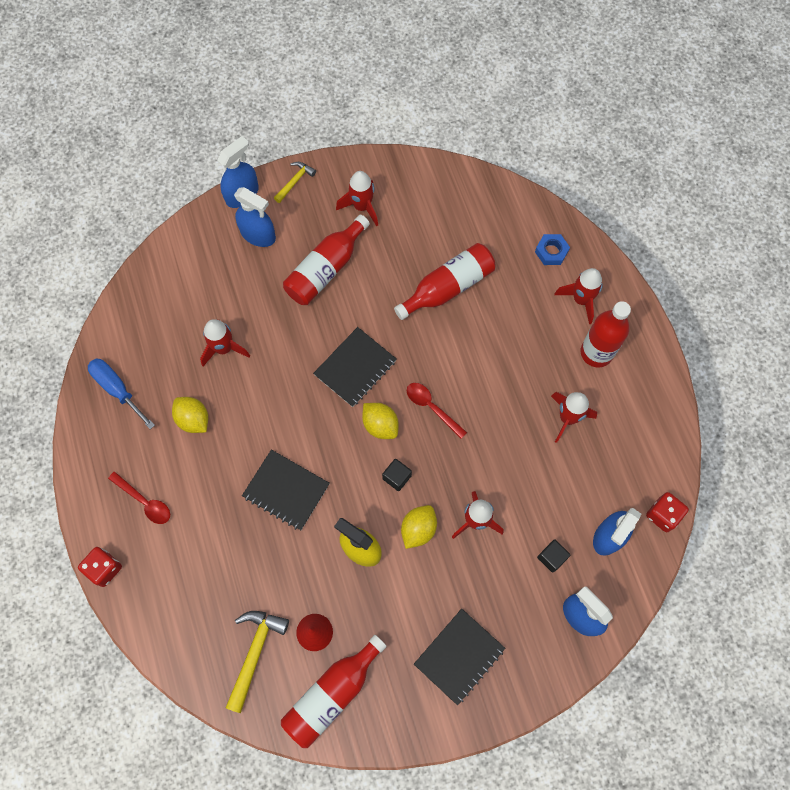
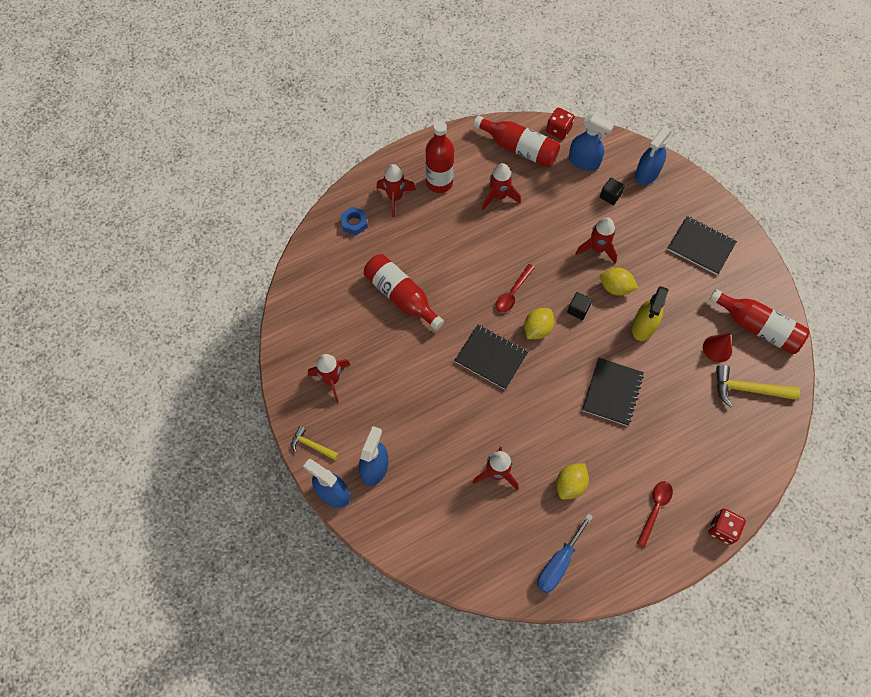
camera: 100 degrees left, 5 degrees down
(326, 269) = (401, 399): red bottle -> red bottle (519, 148)

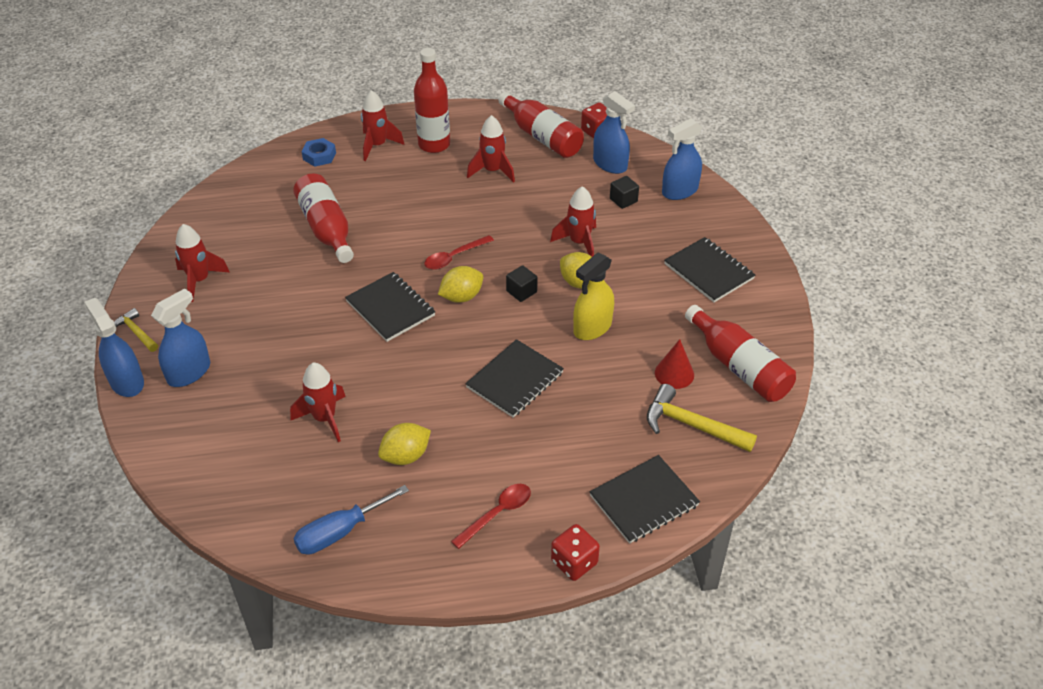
camera: 20 degrees right, 20 degrees down
(744, 463) = (644, 501): none -> black notebook

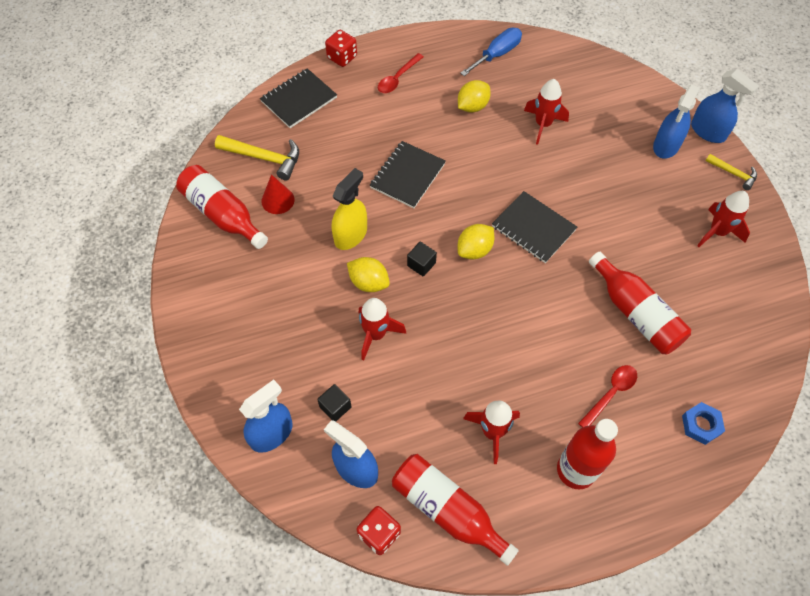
camera: 170 degrees right, 15 degrees up
(377, 145) = (642, 456): red rocket -> none
(454, 257) = (496, 296): red spoon -> red spoon (610, 394)
(709, 271) = (243, 316): black notebook -> none

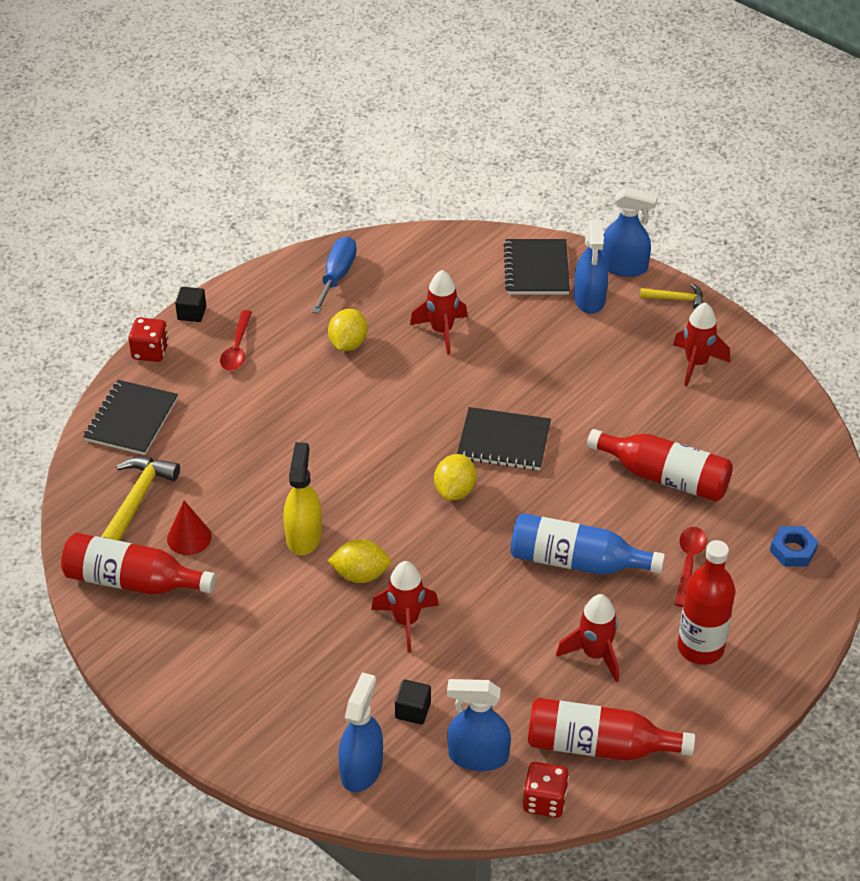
camera: 30 degrees left, 15 degrees down
(264, 158) = (137, 500): yellow hammer -> yellow hammer turned 60 degrees counterclockwise
(407, 176) = (325, 447): black notebook -> black notebook (536, 269)
(421, 264) = (406, 530): black cube -> black cube (192, 313)
(526, 349) = (577, 561): none -> blue bottle

